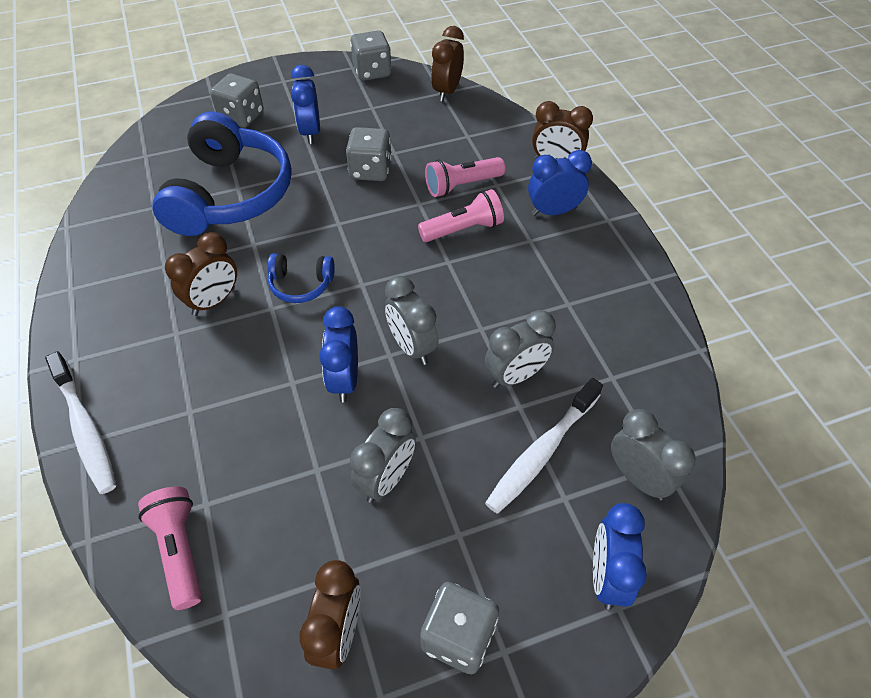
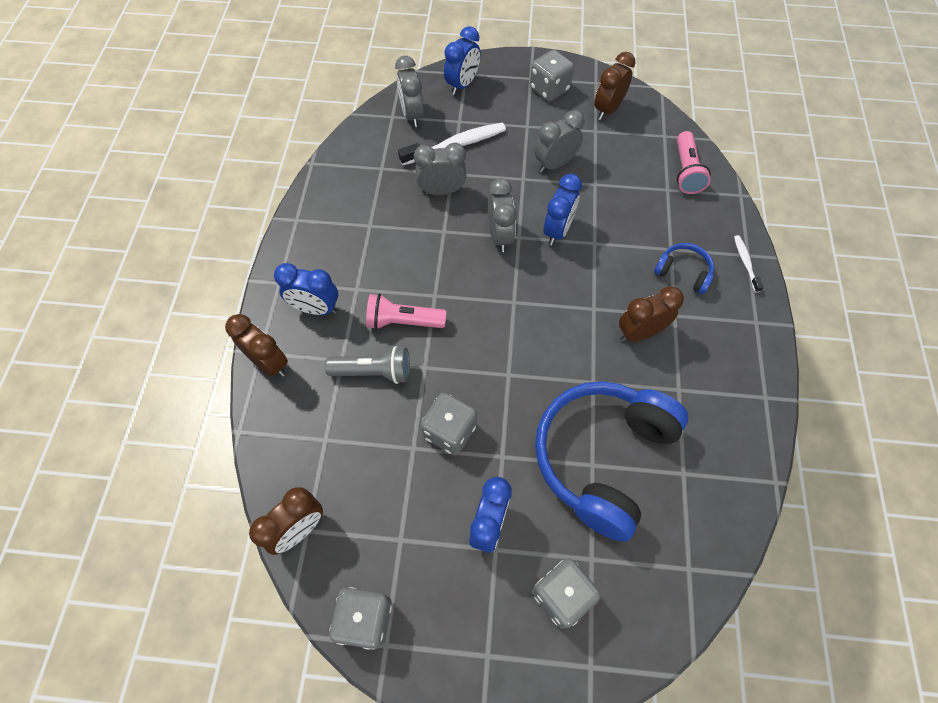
camera: 155 degrees left, 10 degrees up
(85, 429) = (745, 263): white toothbrush -> white toothbrush, size x0.53
(301, 284) = (563, 321): blue headphones -> blue headphones (683, 272)
(462, 185) = (374, 372): pink flashlight -> grey flashlight

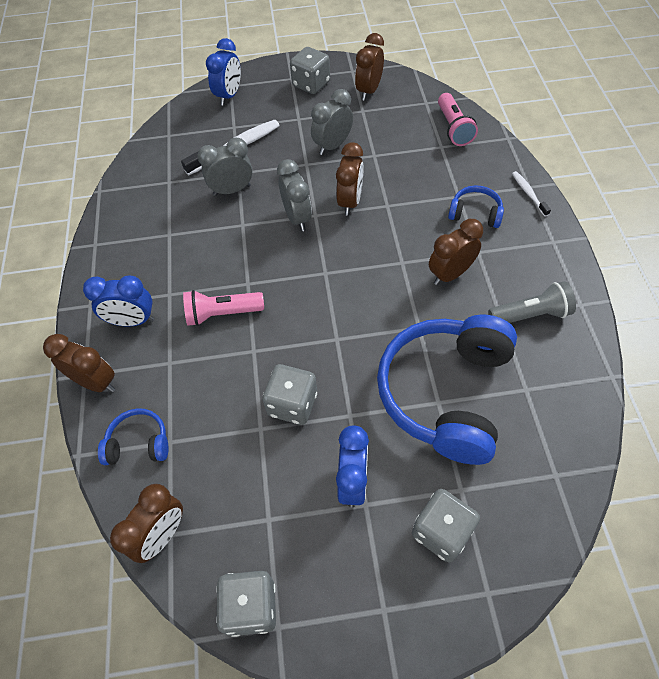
camera: 10 degrees left, 5 degrees down
(296, 434) = (138, 443): none -> blue headphones
(374, 372) = (204, 366): grey flashlight -> grey flashlight (530, 315)
(412, 115) = (187, 130): grey clock -> none
(557, 230) = (350, 202): blue clock -> brown clock

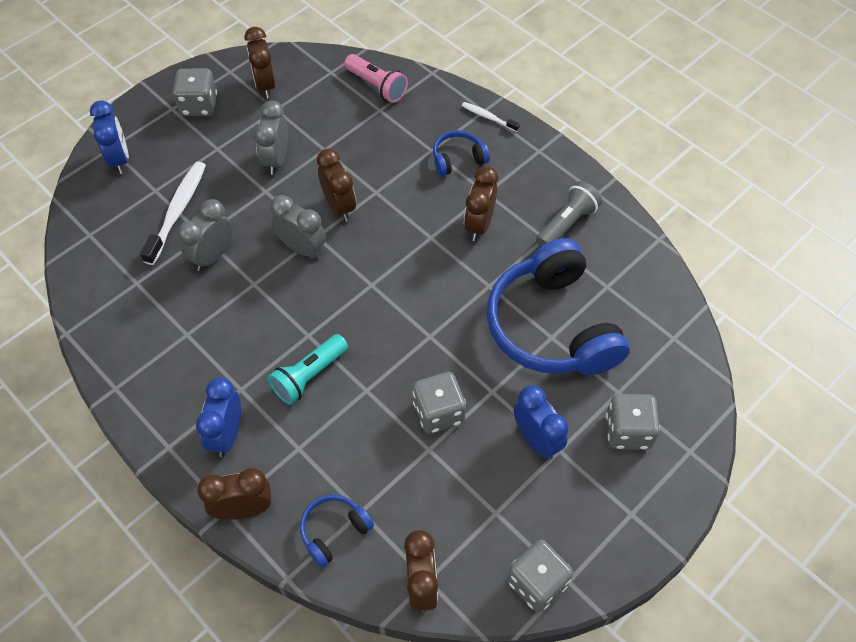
camera: 40 degrees left, 0 degrees up
(132, 321) = (227, 434): blue clock -> blue clock turned 135 degrees clockwise
(222, 314) = (309, 376): pink flashlight -> turquoise flashlight

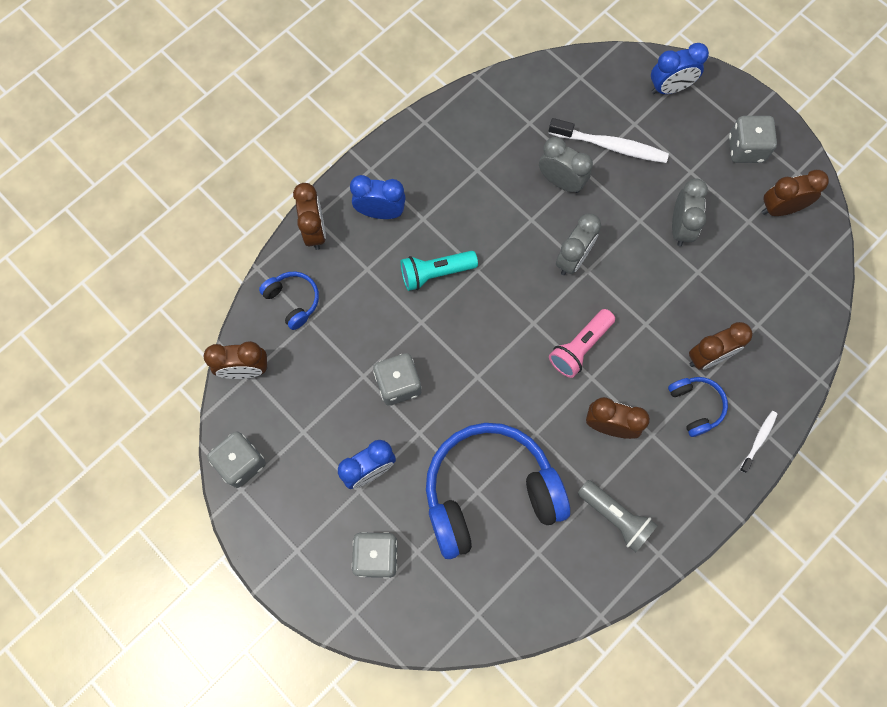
camera: 90 degrees right, 15 degrees up
(276, 160) = (680, 227): grey clock -> grey clock turned 90 degrees clockwise
(309, 376) = (435, 273): turquoise flashlight -> turquoise flashlight turned 60 degrees counterclockwise
(339, 206) = (625, 289): brown clock -> brown clock (708, 356)
(377, 86) = (792, 321): pink flashlight -> pink flashlight (580, 347)

